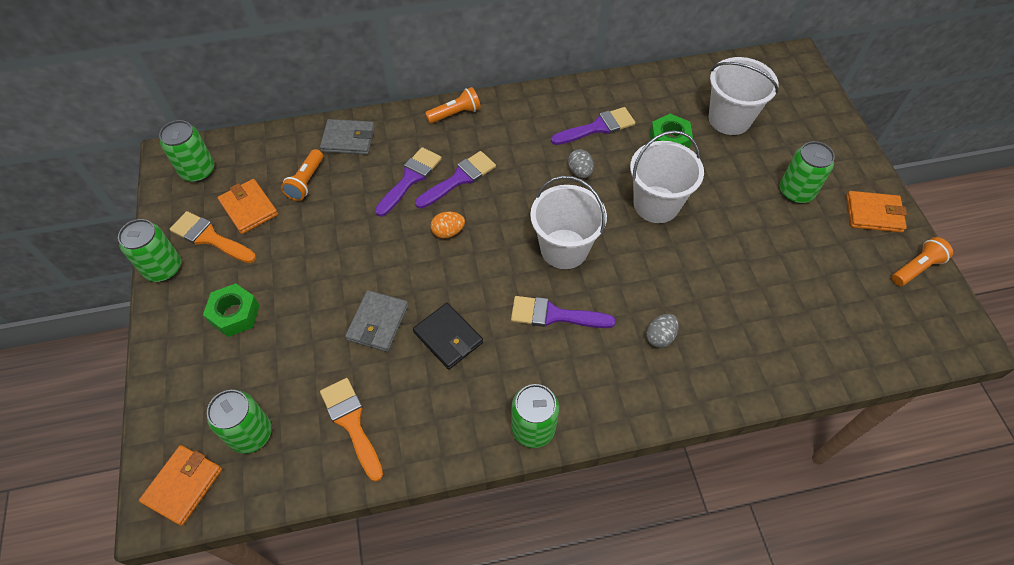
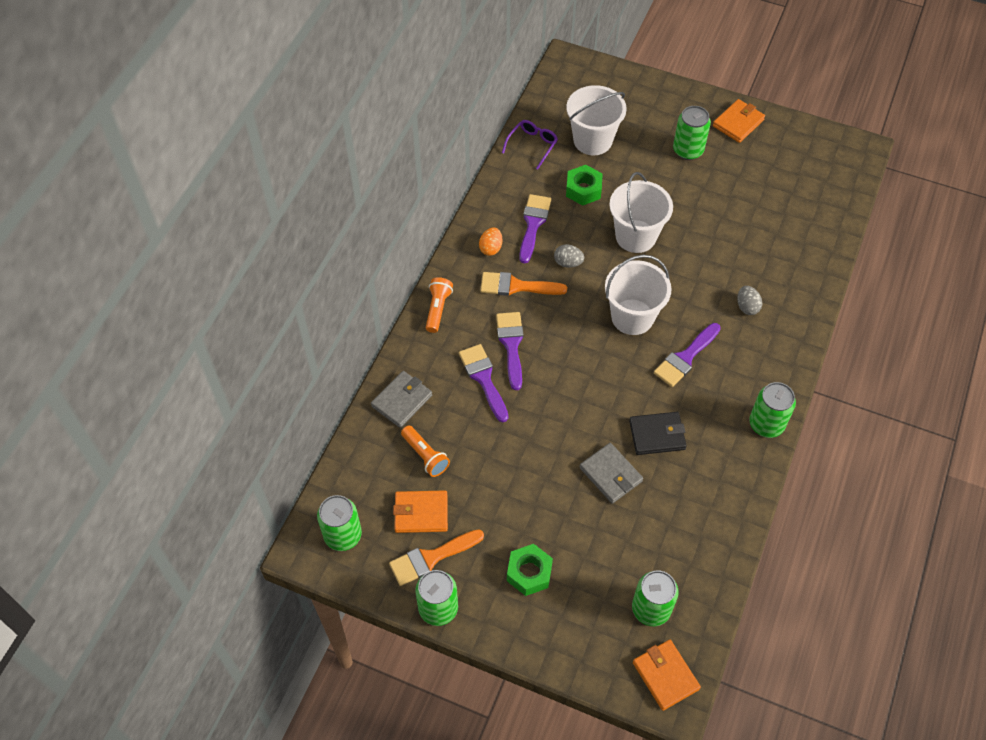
camera: 55 degrees left, 0 degrees up
(352, 423) = (687, 536): orange brush -> orange brush (516, 286)
(448, 232) = (559, 382): orange egg -> orange egg (491, 248)
(679, 83) = (532, 145): none -> purple glasses
(916, 268) = (795, 134): orange flashlight -> none

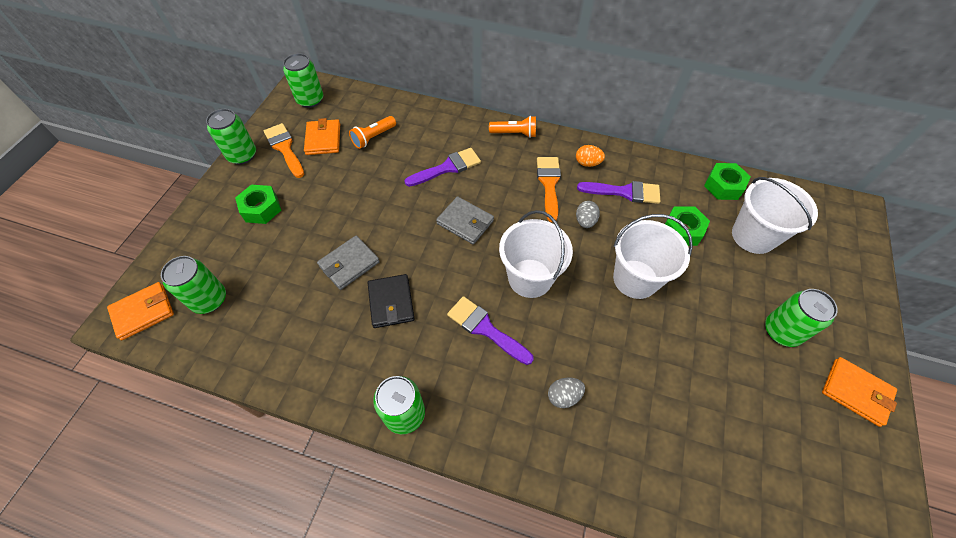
camera: 85 degrees right, 0 degrees up
(402, 401) = (423, 120): grey wallet -> grey wallet (465, 222)
(511, 345) = (484, 184): purple brush -> none
(532, 145) = (723, 186): purple glasses -> green nut

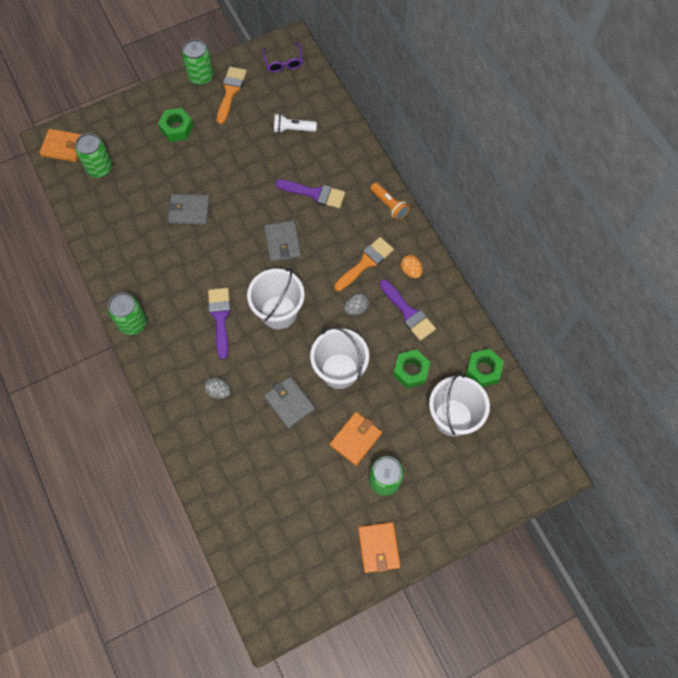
camera: 45 degrees right, 10 degrees up
(310, 100) = (283, 62): green can -> purple glasses
(323, 139) = (260, 104): orange wallet -> orange wallet (355, 439)
(373, 137) = (293, 129): orange flashlight -> white flashlight
(391, 302) = (187, 255): black wallet -> none
(633, 344) = (289, 403): none -> grey wallet

